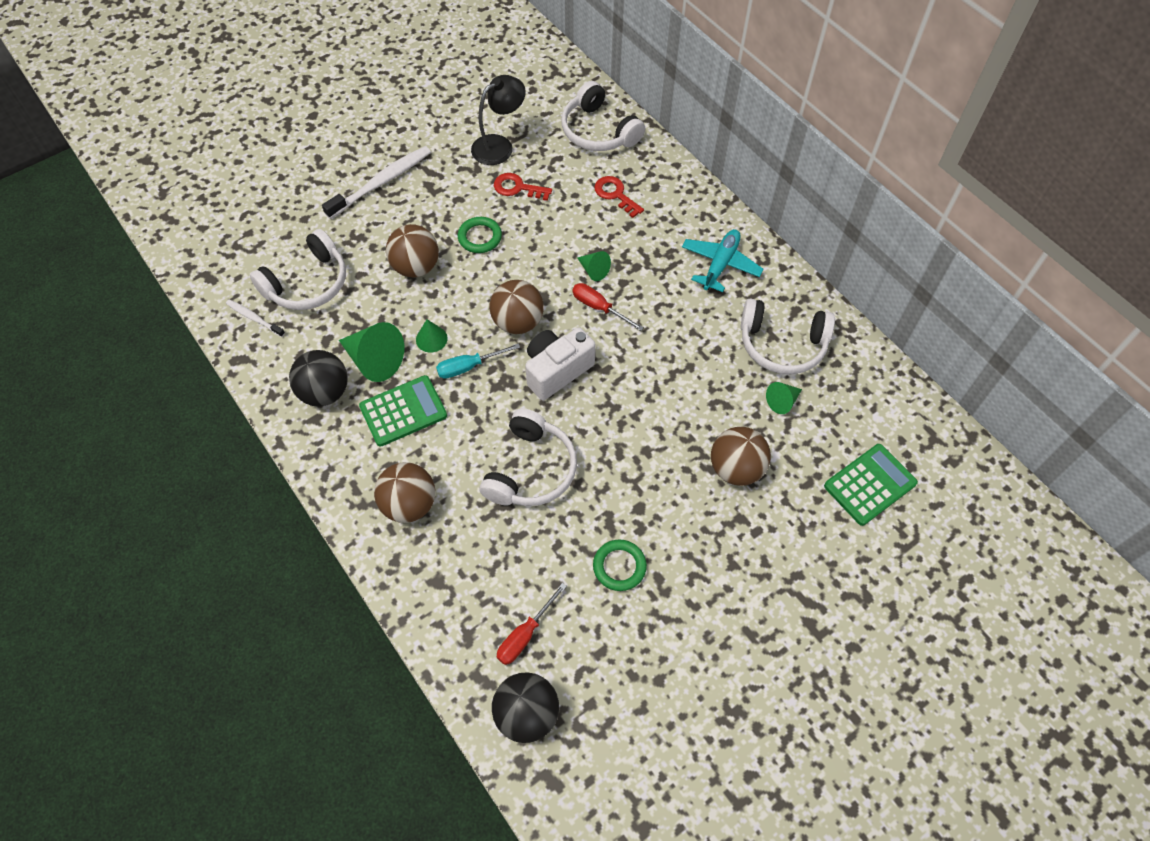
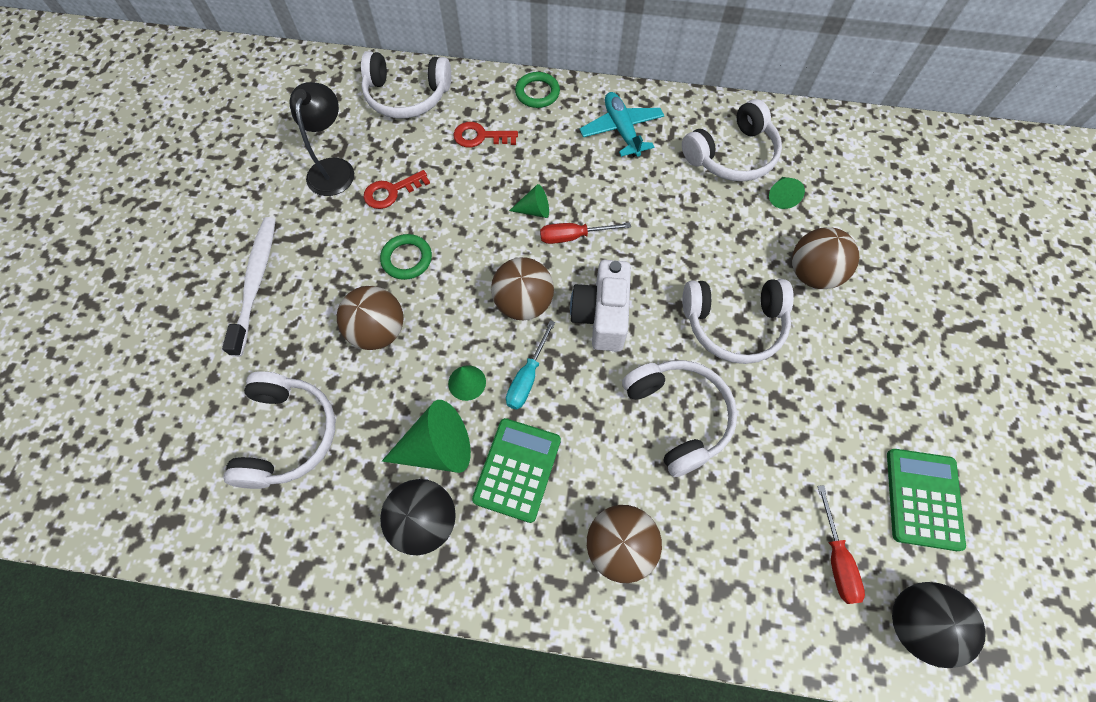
camera: 45 degrees left, 5 degrees up
(254, 318) = (269, 517): white toothbrush -> none
(619, 566) = (830, 428): green ring -> green ring (537, 93)
(636, 451) = (734, 325): none -> white headphones
(870, 485) = (900, 207): green calculator -> green calculator (923, 499)

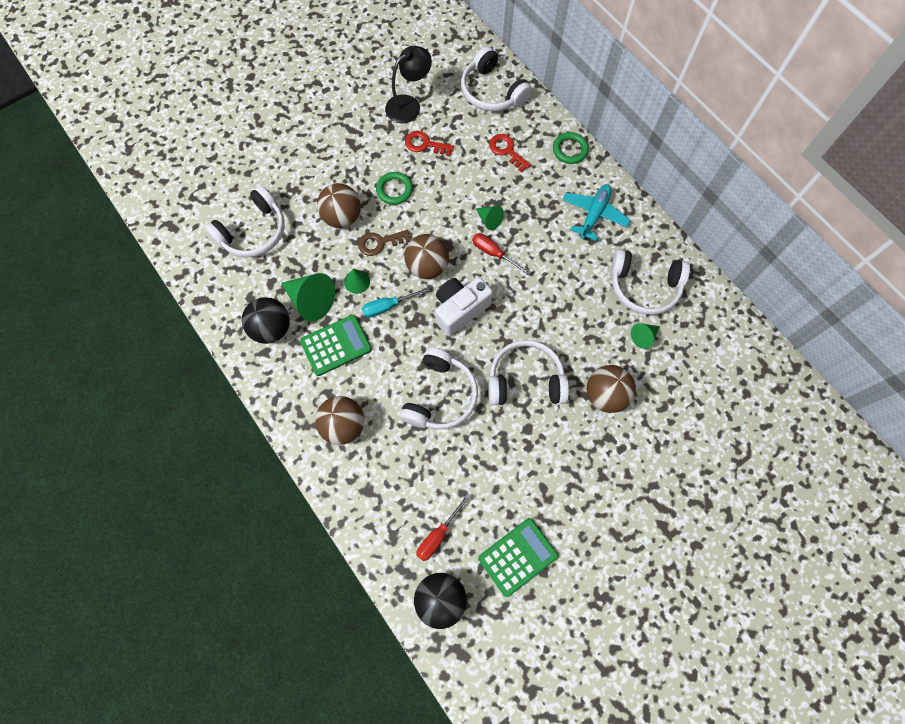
camera: 45 degrees right, 5 degrees up
(256, 282) = (311, 139): white toothbrush -> none
(448, 322) = (380, 243): none -> brown key
(734, 325) = (525, 379): white headphones -> white headphones turned 135 degrees clockwise

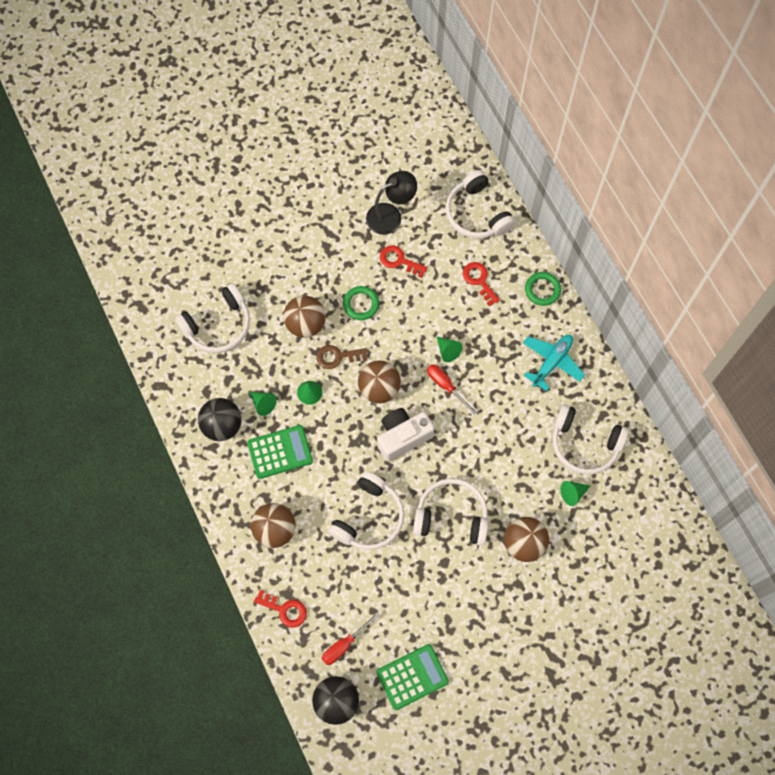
camera: 10 degrees right, 0 degrees up
(311, 300) = (263, 404): green cone -> green cone, size x0.54
(367, 508) = (284, 609): none -> red key
(388, 306) = (335, 422): turquoise screwdriver -> none

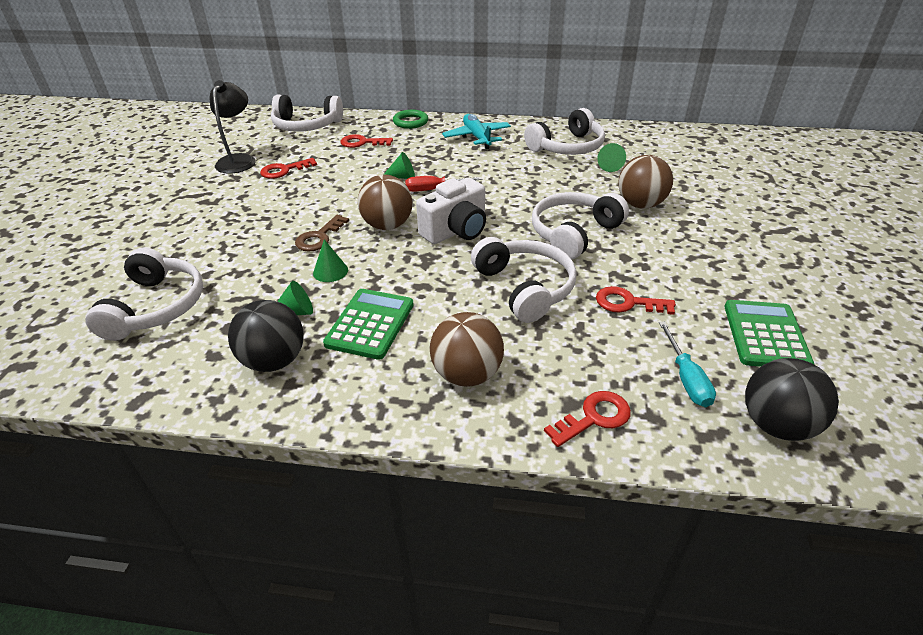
camera: 55 degrees left, 30 degrees down
(306, 324) = (256, 243): brown ball -> none
(344, 644) = (686, 378): red screwdriver -> turquoise screwdriver
(361, 304) = (290, 204): green ring -> none
(393, 586) = (628, 303): none -> red key
(402, 437) = (456, 231): white camera -> white camera turned 135 degrees counterclockwise

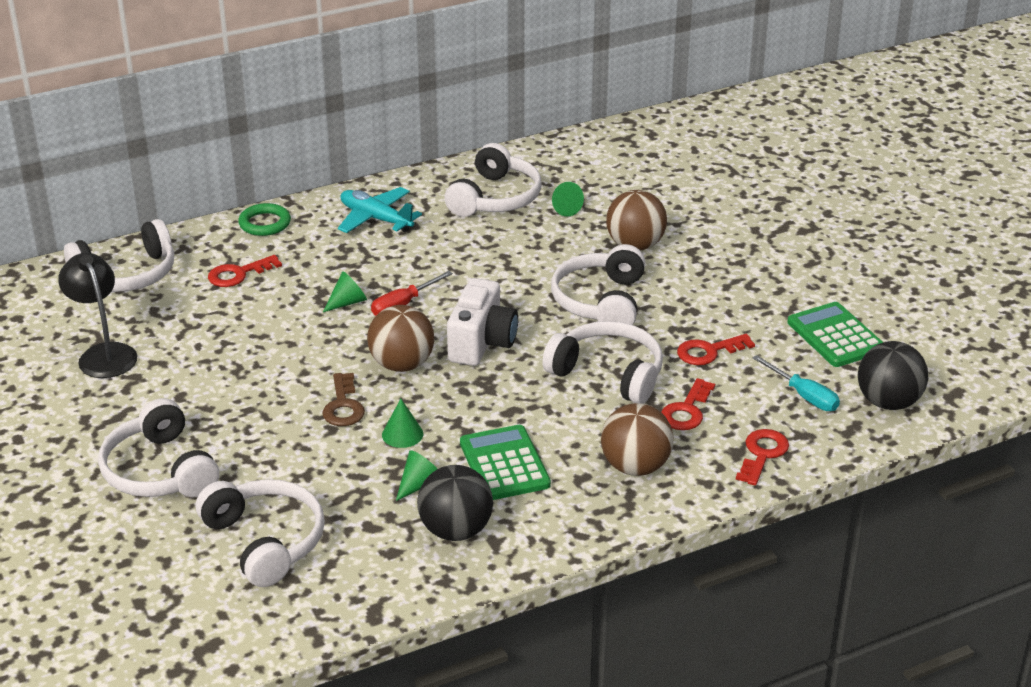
camera: 35 degrees left, 5 degrees down
(169, 234) = (159, 471): none -> white headphones
(284, 170) = (187, 345): red key -> red key (686, 410)

